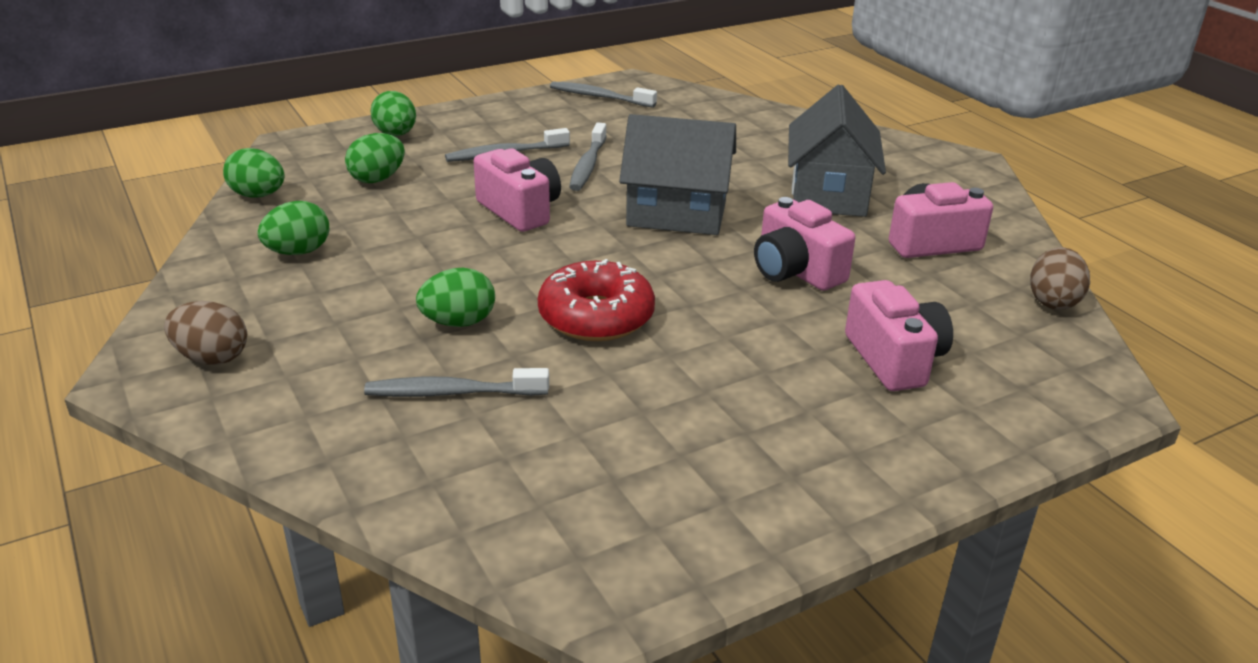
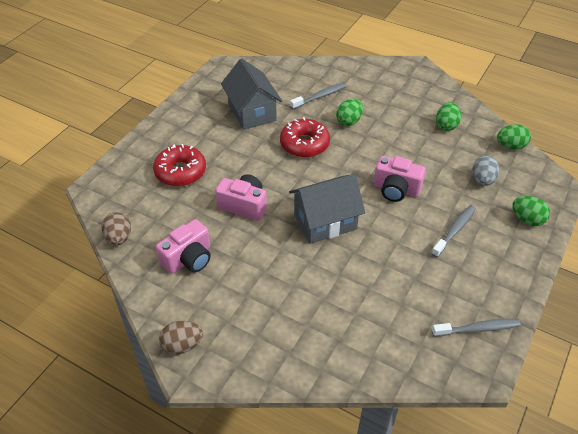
camera: 150 degrees right, 15 degrees up
(212, 358) = (405, 78): brown egg -> brown egg (182, 345)
(377, 179) = (482, 180): green egg -> grey egg
(588, 165) = (404, 242): grey toothbrush -> none
(829, 194) = (260, 279): grey house -> grey house (252, 112)
(894, 359) = (180, 172): pink camera -> red donut

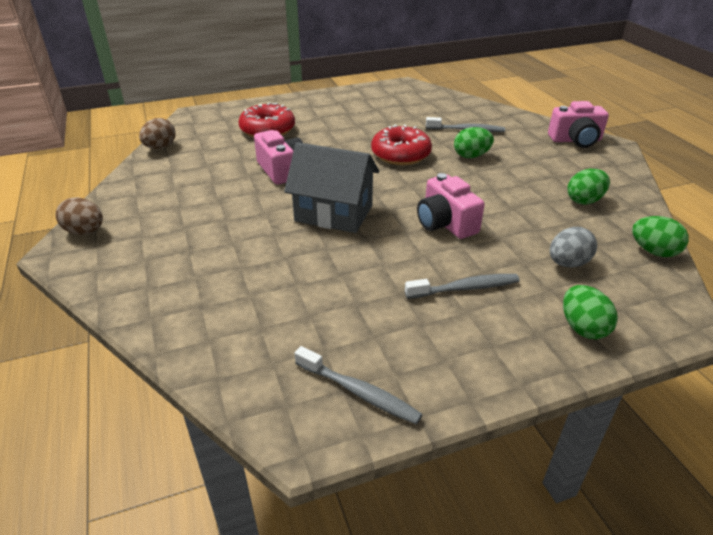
camera: 40 degrees right, 10 degrees down
(188, 258) = (184, 182): pink camera -> pink camera (575, 140)
(252, 112) = (385, 118): grey house -> none

